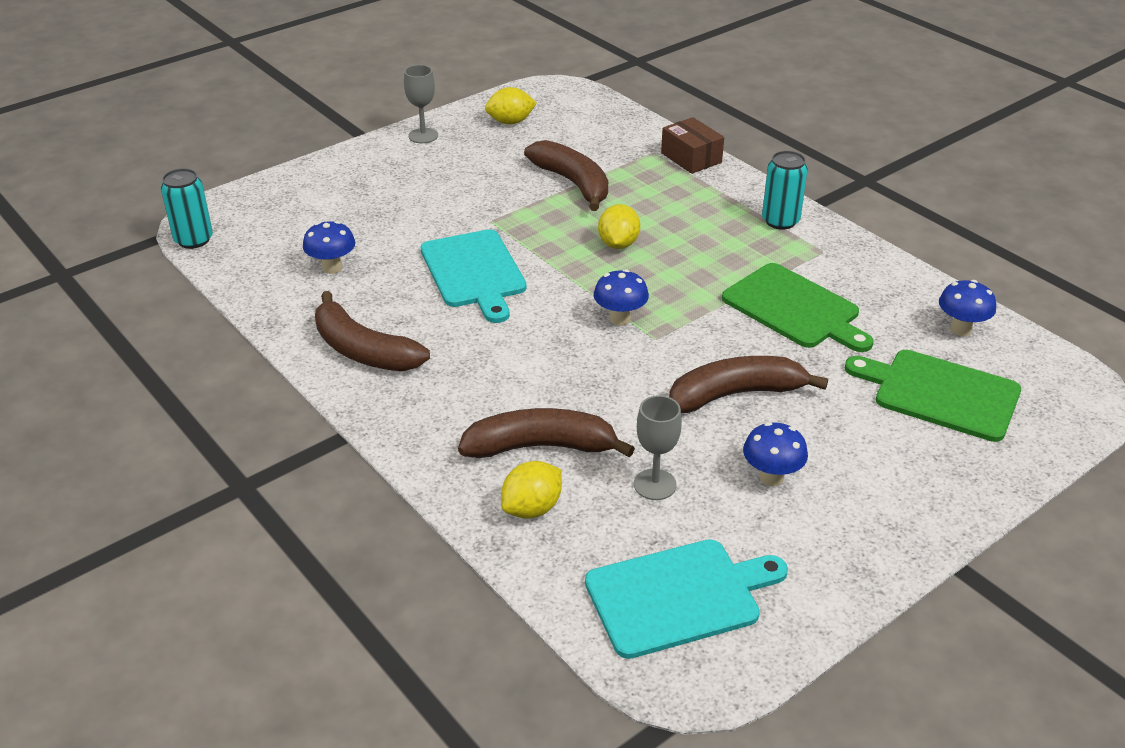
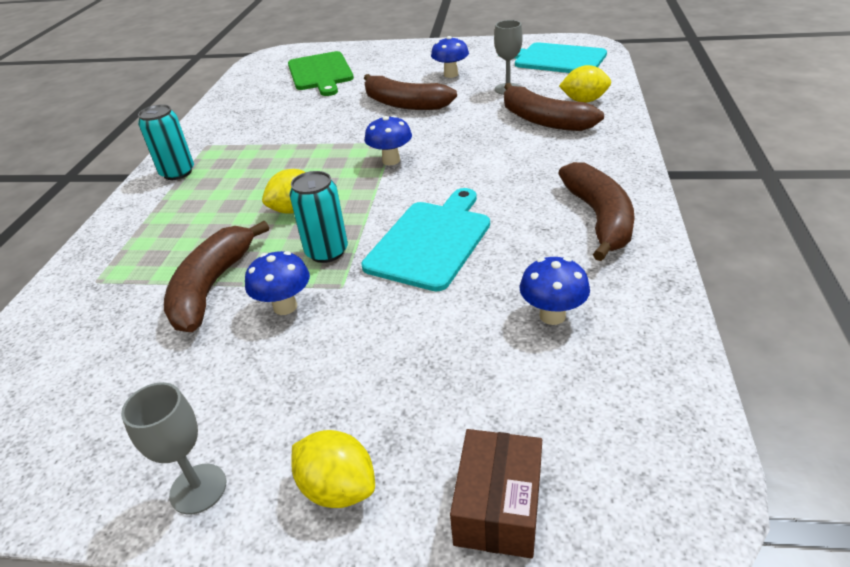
camera: 130 degrees left, 0 degrees up
(193, 240) = (705, 474): turquoise can -> turquoise can (327, 252)
(510, 122) = (86, 431): yellow lemon -> yellow lemon (338, 488)
(691, 158) = (91, 256): brown box -> brown box (498, 506)
(794, 308) = (292, 125): green cutting board -> none
(961, 329) = (251, 88): blue mushroom -> blue mushroom (285, 306)

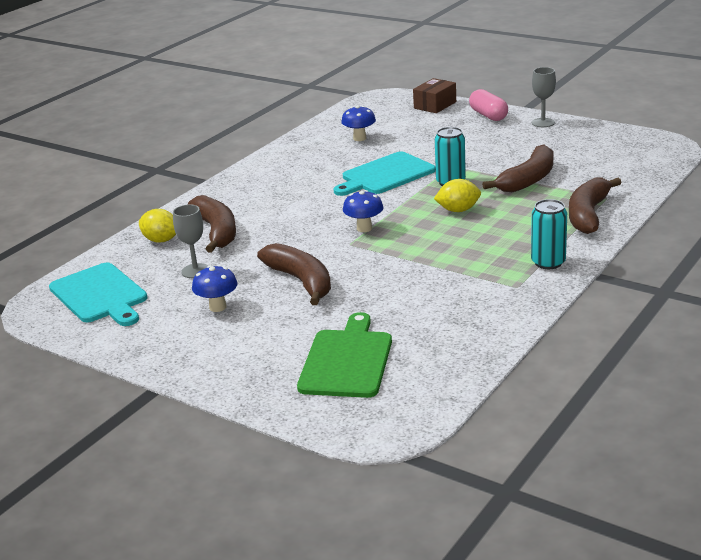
camera: 155 degrees left, 10 degrees down
(285, 306) = (487, 164): blue mushroom -> none
(338, 488) = (488, 115): yellow lemon -> pink capsule
(599, 218) = (282, 166): brown banana -> brown banana (588, 214)

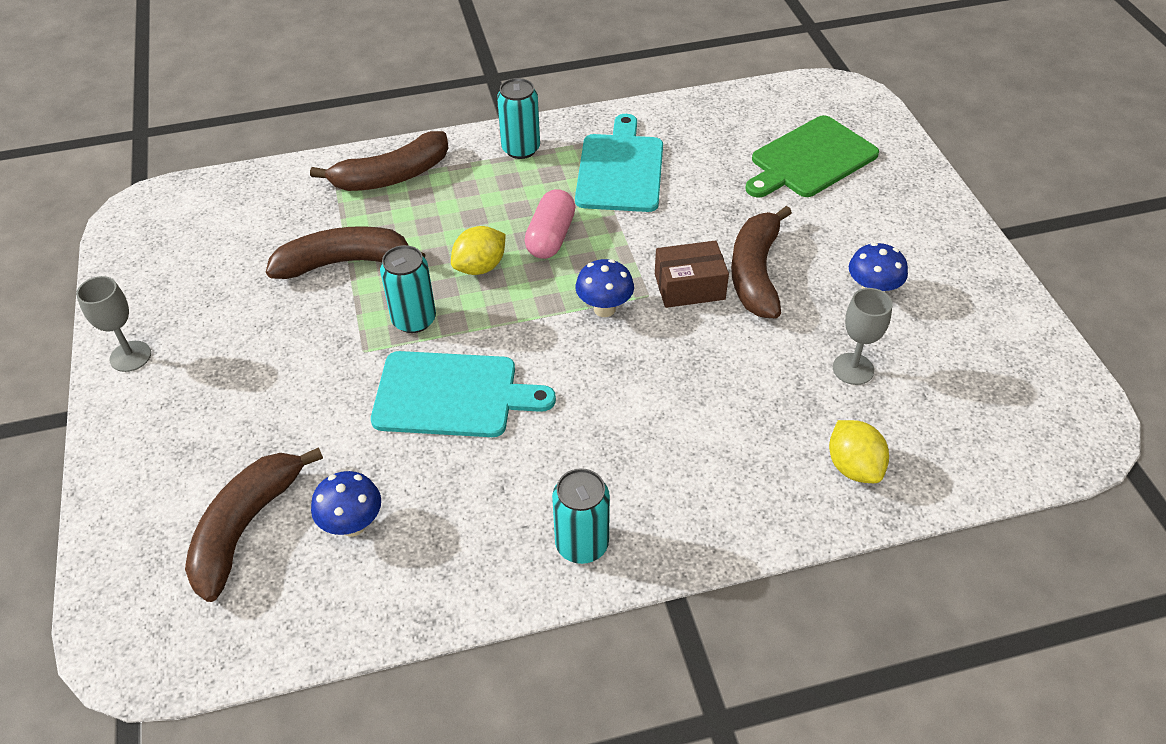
camera: 140 degrees left, 20 degrees up
(100, 295) = (994, 403): turquoise cutting board -> turquoise cutting board (620, 169)
(217, 231) = (769, 432): brown banana -> brown banana (245, 527)
(261, 172) = (582, 544): none -> turquoise can
(435, 105) = (130, 534): brown box -> brown box (689, 286)
(458, 210) = (480, 267): yellow lemon -> yellow lemon turned 75 degrees counterclockwise
(488, 115) = (137, 433): pink capsule -> pink capsule (550, 237)

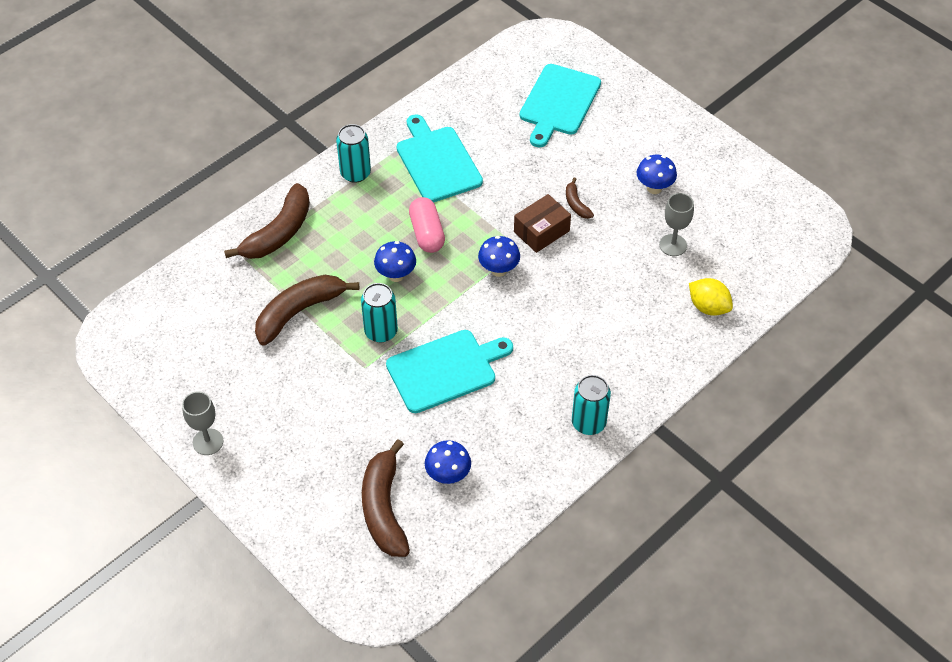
camera: 30 degrees left, 5 degrees up
(480, 267) = (396, 275): yellow lemon -> blue mushroom
(755, 273) = (576, 204): brown banana -> brown banana, size x0.48
(810, 159) = (559, 103): green cutting board -> turquoise cutting board

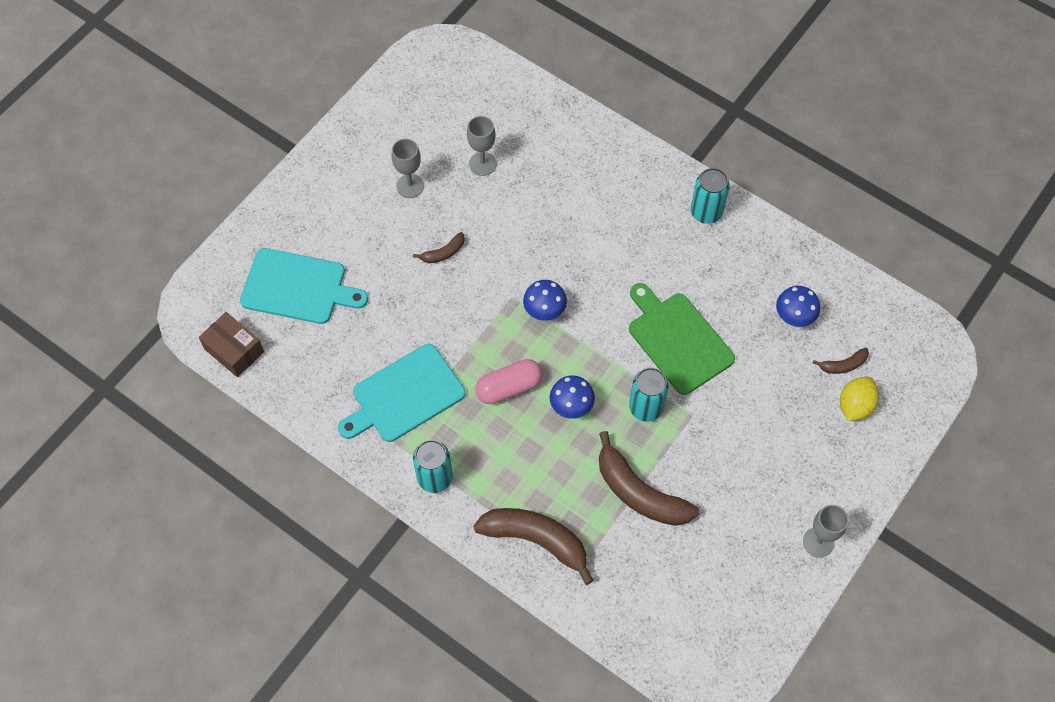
camera: 100 degrees left, 10 degrees up
(384, 508) = (843, 365): brown banana -> brown banana, size x0.48
(445, 369) = (677, 340): turquoise cutting board -> green cutting board
(541, 231) = (486, 280): brown box -> brown box (234, 350)
(654, 188) = (410, 186): blue mushroom -> grey goblet
(708, 307) = (552, 129): yellow lemon -> yellow lemon (855, 406)

